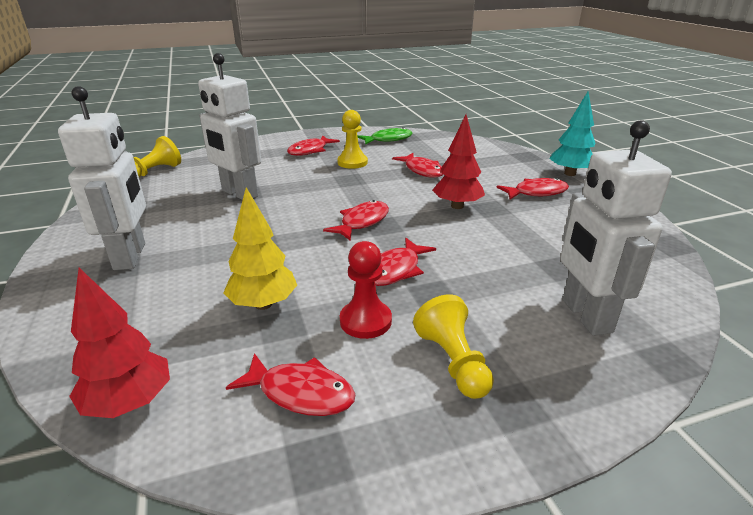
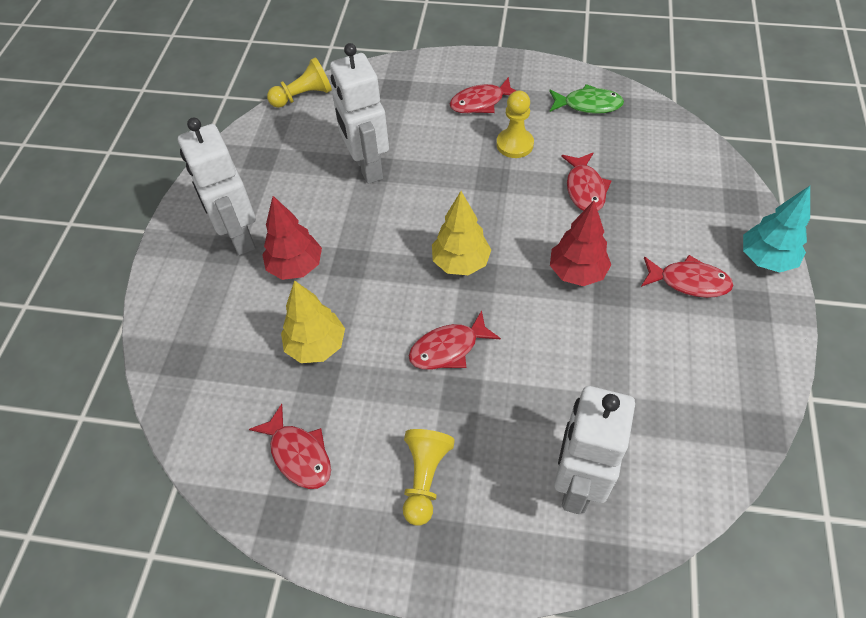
camera: 30 degrees right, 25 degrees up
(130, 402) = (189, 409): red tree -> red tree (296, 267)
(131, 256) = (239, 237): white robot -> white robot turned 135 degrees clockwise
(362, 222) = (460, 263): red fish -> yellow tree
(365, 321) = (385, 402): red pawn -> none

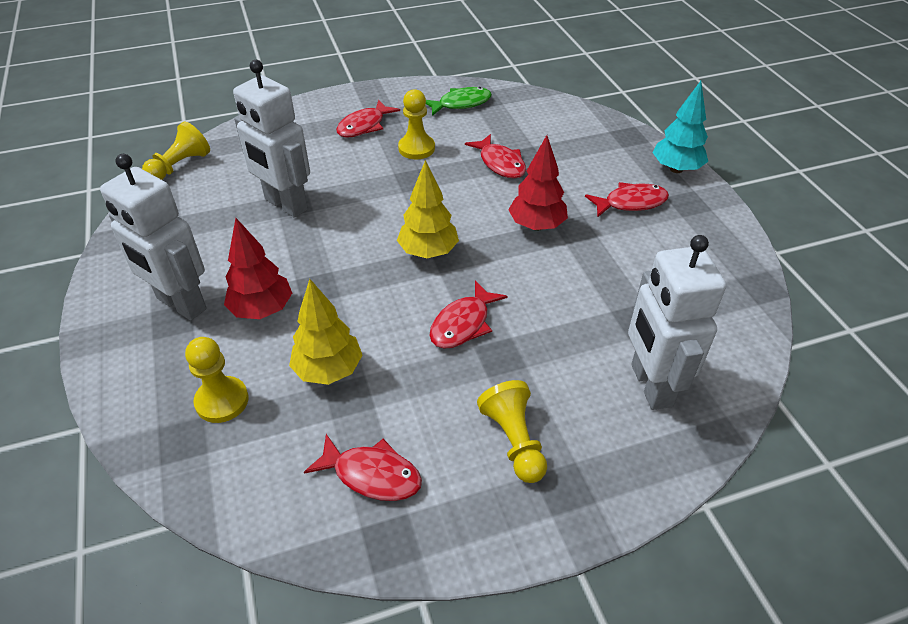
camera: 30 degrees left, 10 degrees down
(226, 338) = (222, 401): none -> yellow pawn

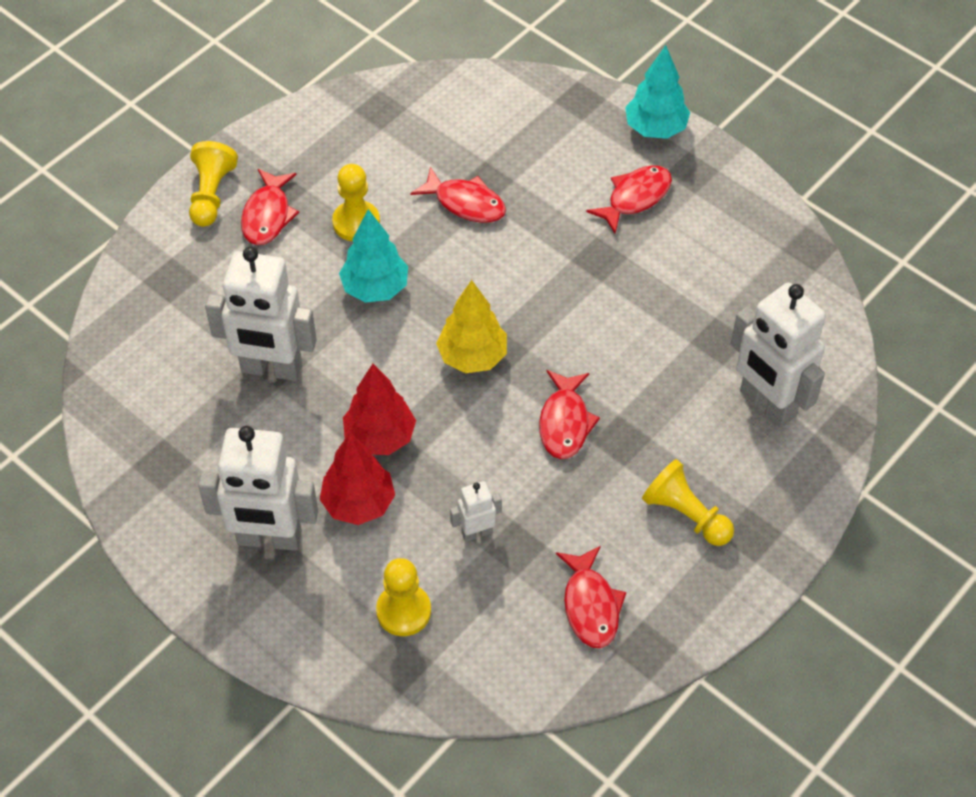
camera: 30 degrees left, 10 degrees up
(180, 166) = (96, 374): yellow pawn -> yellow pawn (211, 194)
(328, 370) = (476, 532): yellow tree -> white robot
(372, 475) = (590, 605): red fish -> red fish turned 90 degrees clockwise
(396, 187) = (375, 288): none -> turquoise tree
(461, 104) = (357, 129): green fish -> none
(536, 225) = (559, 272): red tree -> red tree (380, 437)

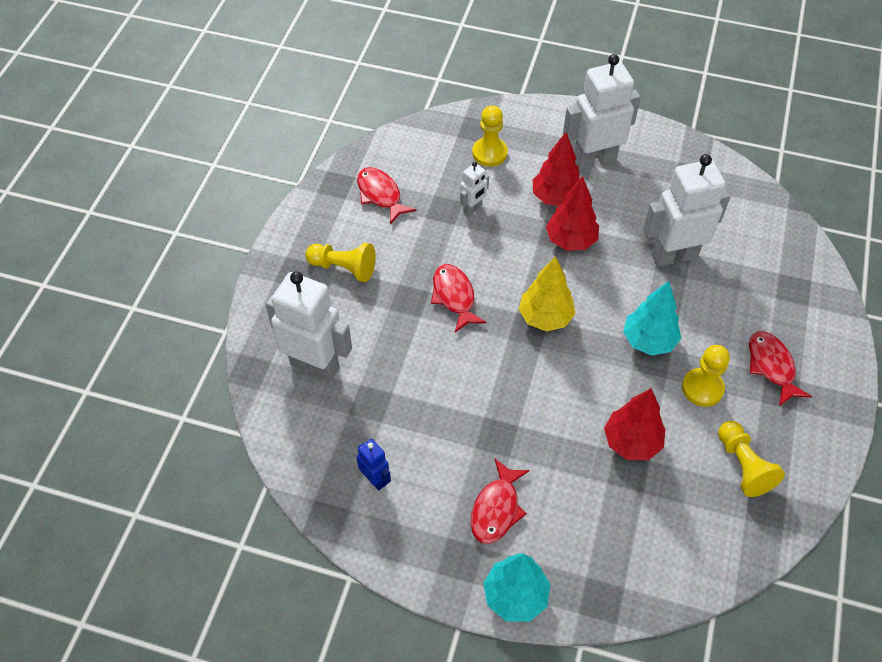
camera: 155 degrees right, 0 degrees up
(211, 194) = (827, 366): yellow pawn -> yellow pawn (743, 466)
(465, 203) = (631, 442): red fish -> red tree
(745, 266) = (375, 479): none -> blue robot

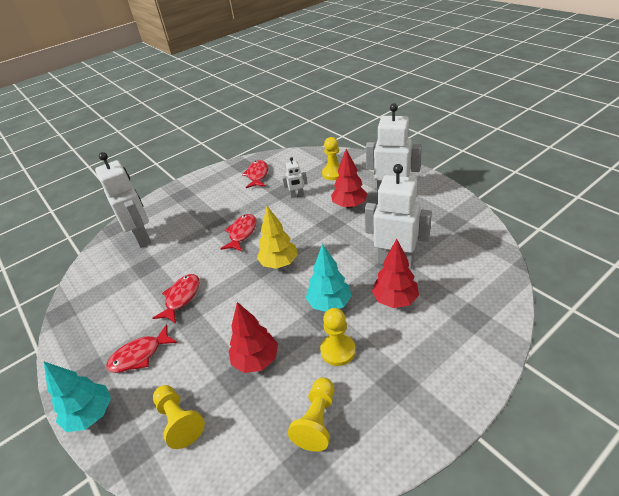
camera: 40 degrees right, 15 degrees down
(343, 268) = (204, 200): yellow pawn -> yellow pawn (179, 421)
(375, 479) = (104, 305): blue robot -> none
(571, 240) = (336, 229): red tree -> red tree (395, 300)
(771, 366) = (405, 362): red fish -> red fish (181, 298)

